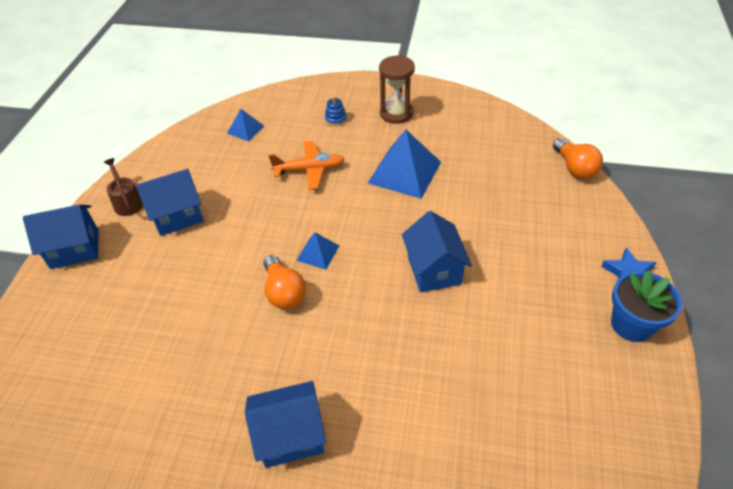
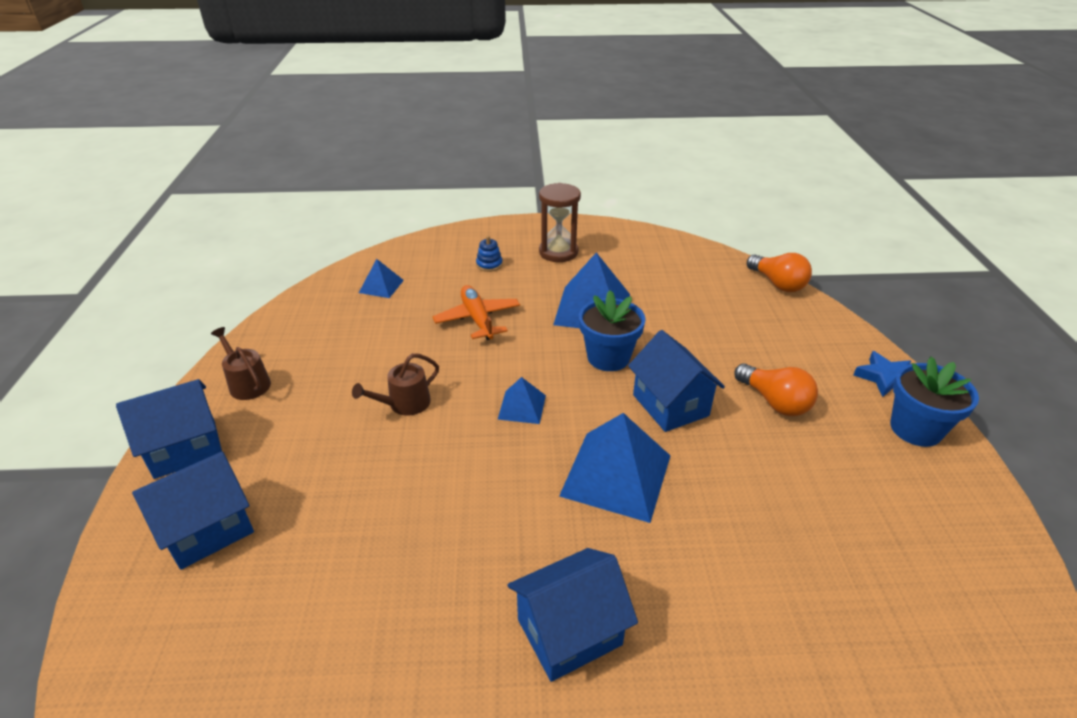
camera: 15 degrees left, 10 degrees down
(177, 216) = (322, 390): blue house -> blue house (208, 529)
(232, 236) = (405, 404): none -> brown watering can
(284, 292) = (495, 457): orange light bulb -> orange light bulb (774, 402)
(309, 170) = (477, 319): orange plane -> orange plane turned 90 degrees counterclockwise
(368, 322) = (616, 475): none -> blue pyramid
(400, 219) = (608, 357): none -> blue flower pot

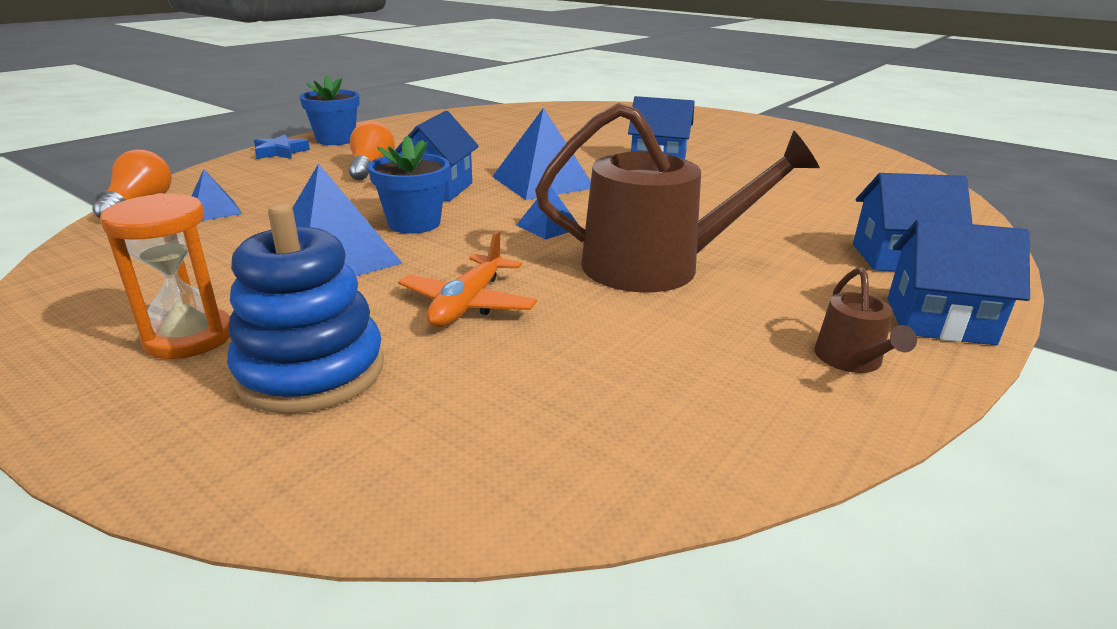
camera: 140 degrees left, 10 degrees down
(381, 286) = (531, 424): blue pyramid -> blue pyramid (214, 211)
(405, 404) = (655, 266): brown watering can -> brown watering can, size x2.24
(489, 265) = (311, 371): blue stacking toy -> blue stacking toy, size x2.48
(558, 252) = (189, 337): brown hourglass -> orange hourglass

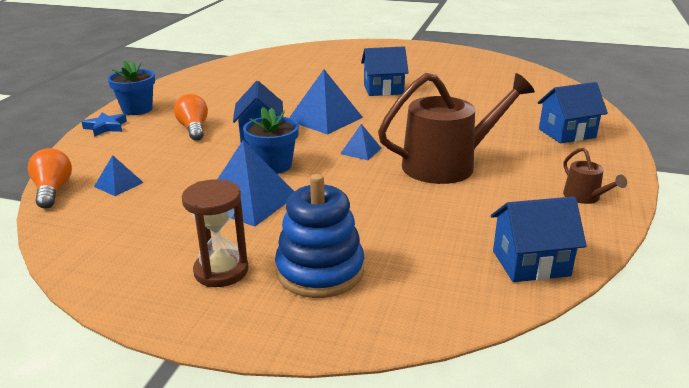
camera: 20 degrees left, 0 degrees up
(189, 337) = (221, 271): orange hourglass -> brown hourglass
(468, 304) = (365, 211): orange plane -> none
(939, 321) = (609, 166): blue house -> blue house (530, 263)

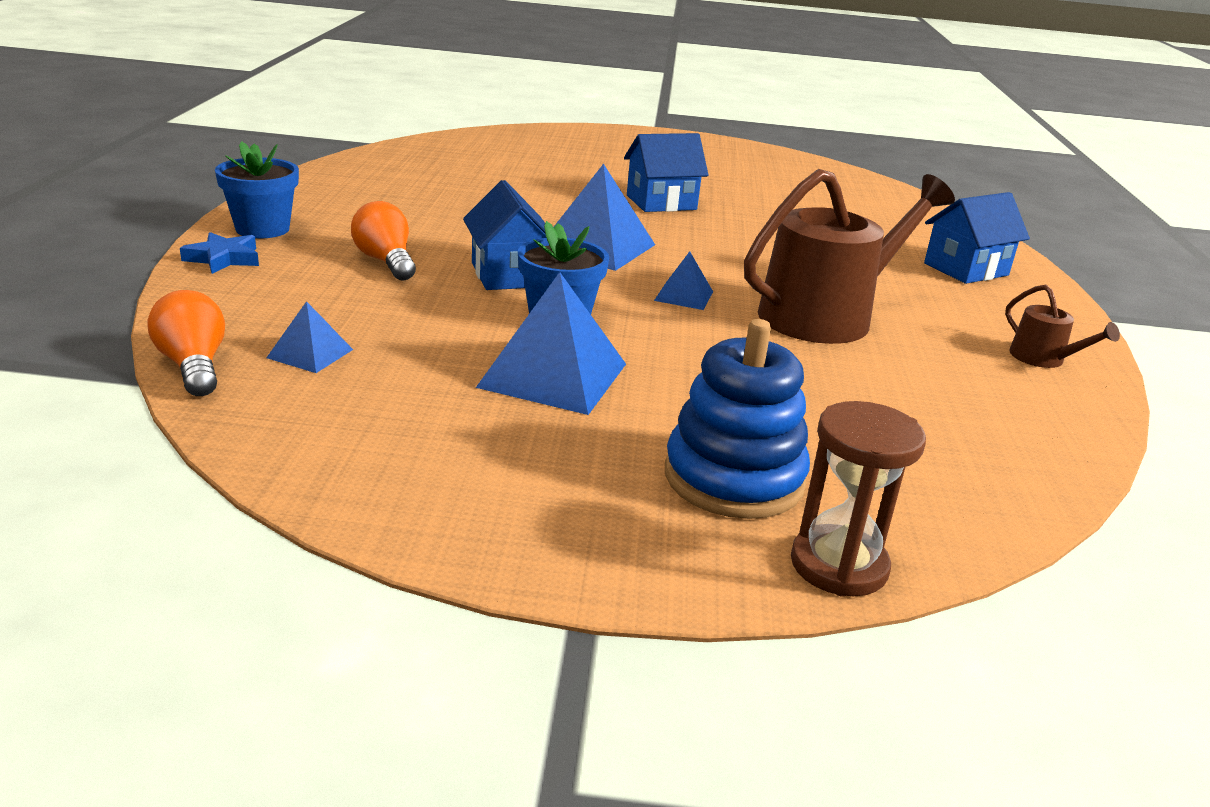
camera: 15 degrees left, 0 degrees up
(221, 271) = (577, 486): brown hourglass -> brown hourglass (838, 565)
(530, 263) = (1026, 453): blue house -> none

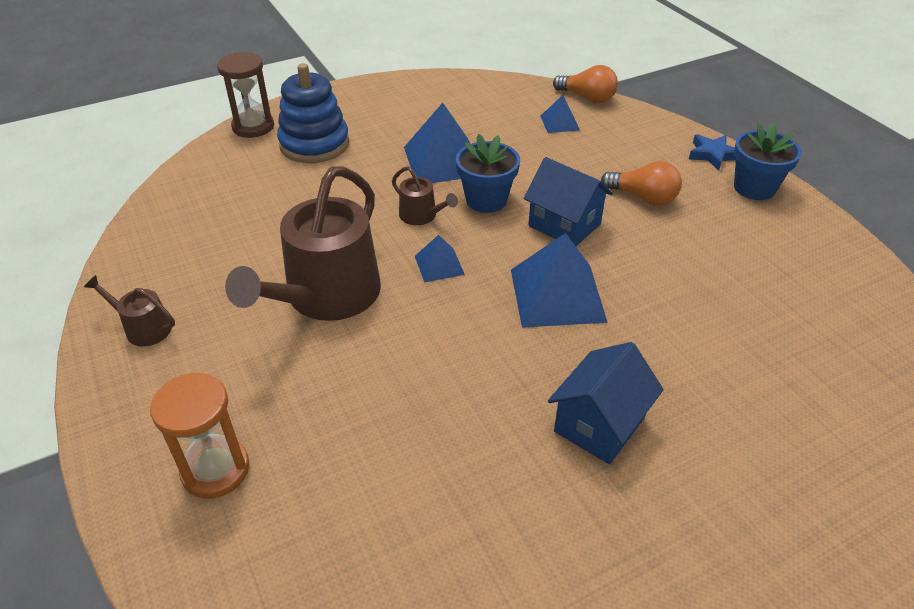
camera: 150 degrees right, 15 degrees up
(657, 335) = (421, 216): none -> brown watering can
(966, 269) = (215, 470): blue house -> orange hourglass

